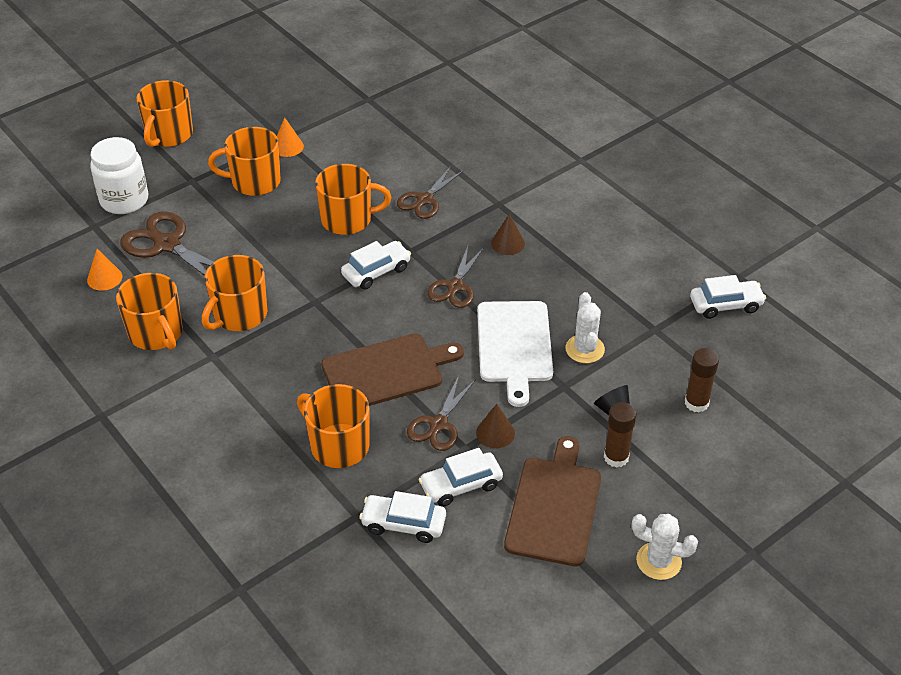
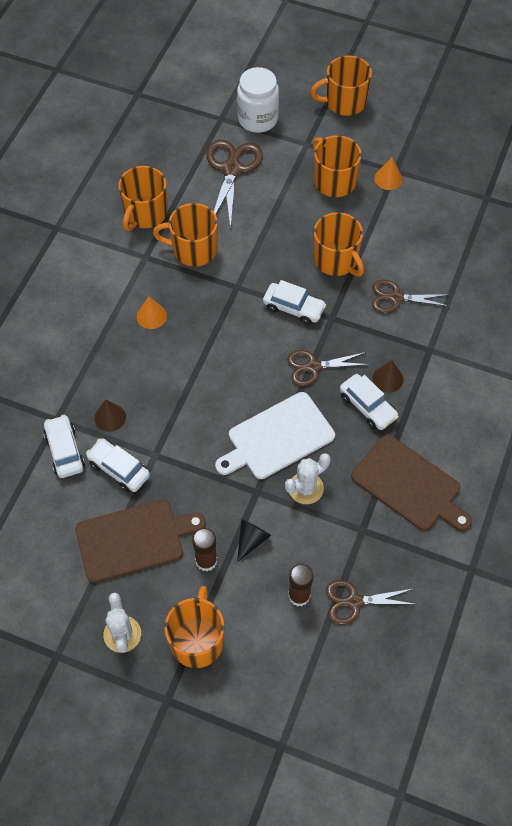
camera: 60 degrees right, 15 degrees up
(104, 278) = (176, 155): orange cone -> orange cone (151, 316)
(338, 445) = (110, 375): orange mug -> orange mug (197, 640)
(387, 371) = (197, 368): brown cutting board -> brown cutting board (409, 485)
(438, 424) = (167, 426): brown scissors -> brown scissors (354, 601)
(495, 433) = (181, 467): brown cone -> brown cone (110, 417)
(725, 305) = (428, 572): white car -> white car (367, 406)

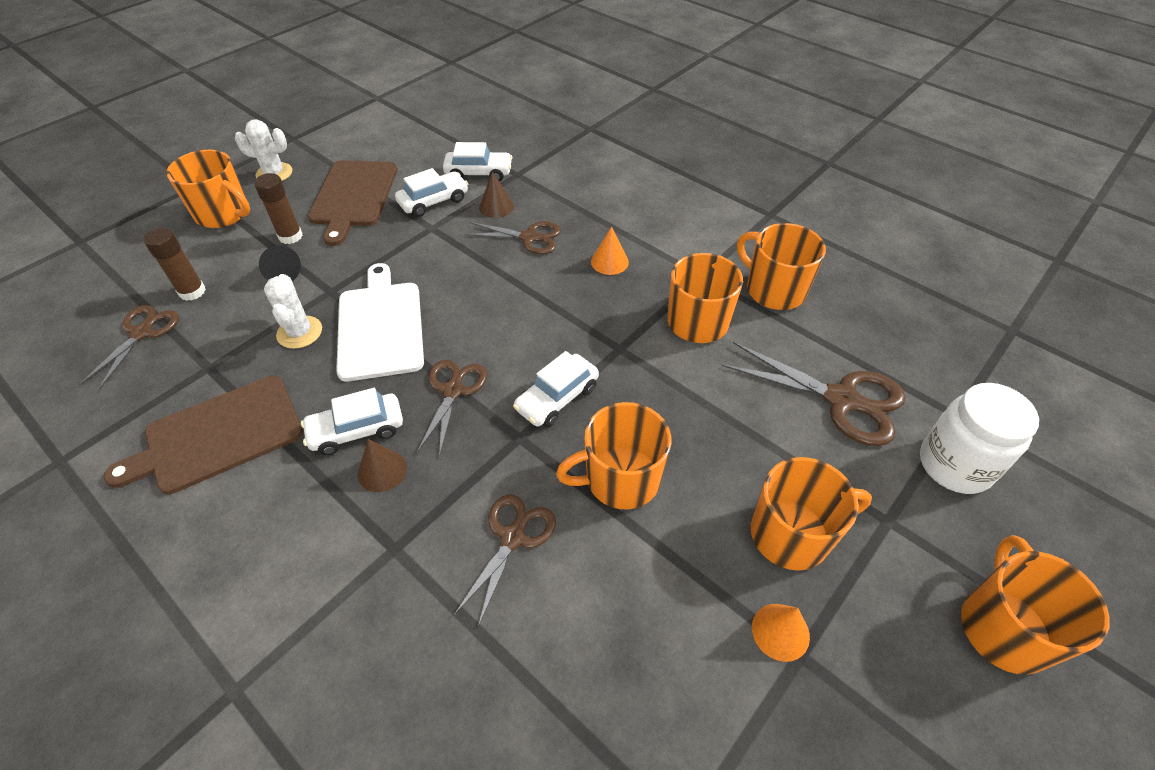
camera: 110 degrees right, 10 degrees down
(142, 378) = (529, 237): none -> brown scissors

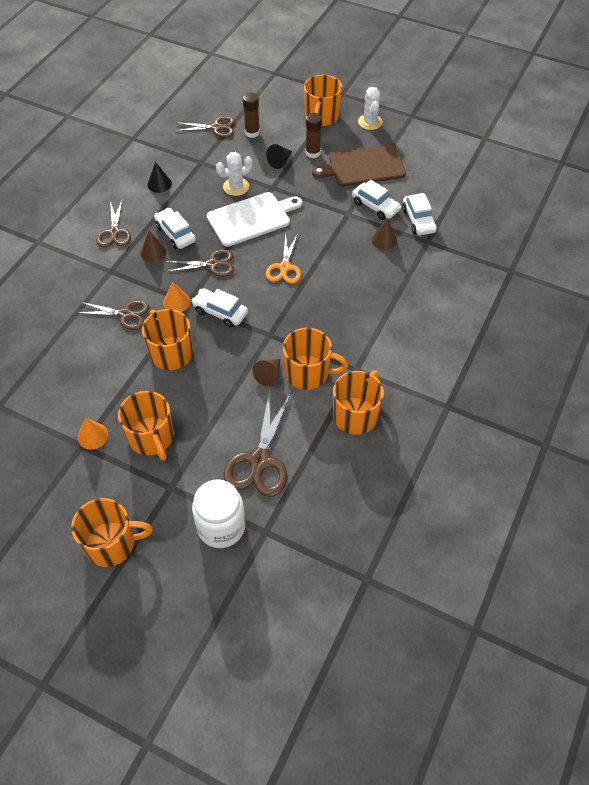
camera: 75 degrees right, 5 degrees up
(218, 435) = (159, 184): brown cutting board -> black cone
(499, 308) = (285, 267): none -> orange scissors
(529, 237) = (358, 265): brown scissors -> brown scissors (114, 232)
(609, 262) = (350, 314): orange cone -> orange cone (176, 302)
(694, 362) = (269, 375): none -> brown cone

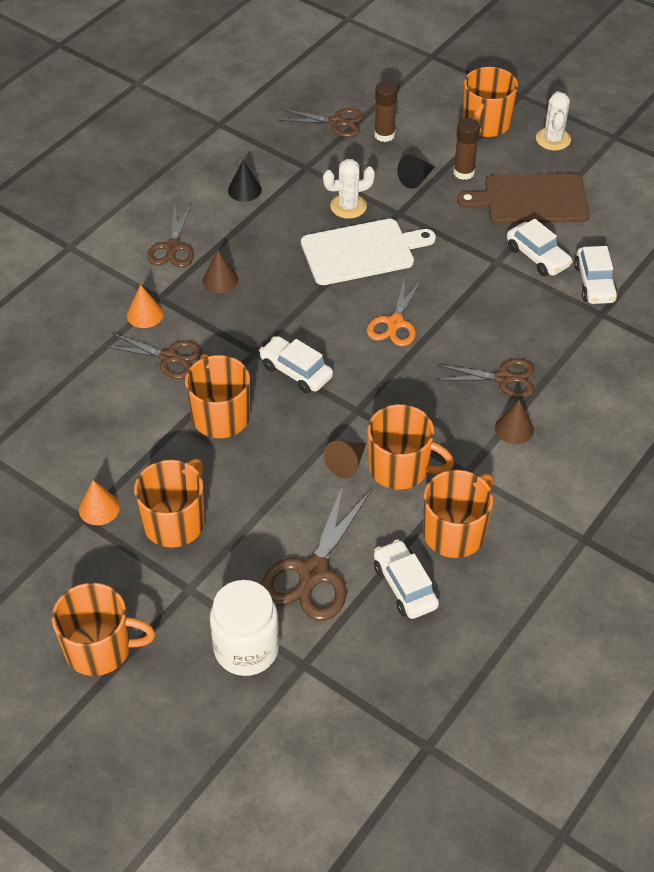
camera: 10 degrees right, 5 degrees down
(151, 438) = (175, 522): orange mug -> orange mug turned 135 degrees counterclockwise
(175, 234) = (254, 259): white car -> white car (405, 586)
(176, 302) = (239, 350): orange cone -> orange cone (145, 314)
(212, 264) = (297, 307): brown scissors -> brown scissors (503, 378)
(384, 240) = (540, 304): brown cone -> brown cone (514, 429)

